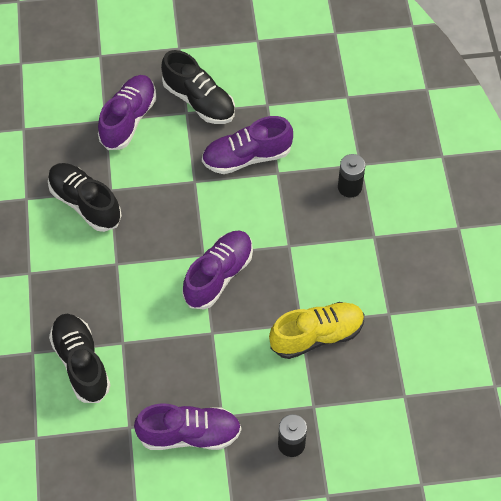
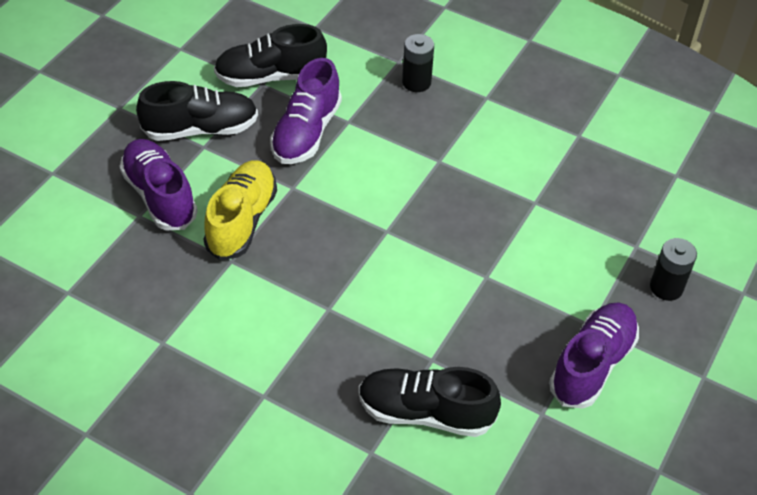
camera: 55 degrees left, 10 degrees down
(85, 203) = (225, 292): black shoe -> black shoe (270, 77)
(218, 275) = (423, 232): purple shoe -> none
(317, 335) = (559, 198): yellow shoe -> yellow shoe (242, 220)

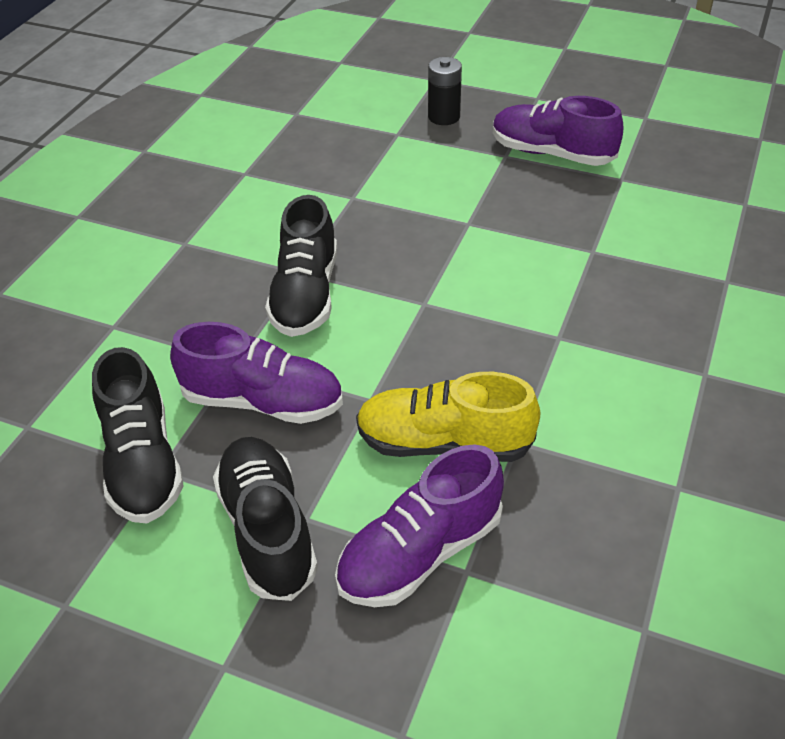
camera: 95 degrees left, 5 degrees down
(416, 82) = (156, 305): black battery -> none
(425, 412) = (659, 249): black shoe -> black shoe (305, 295)

